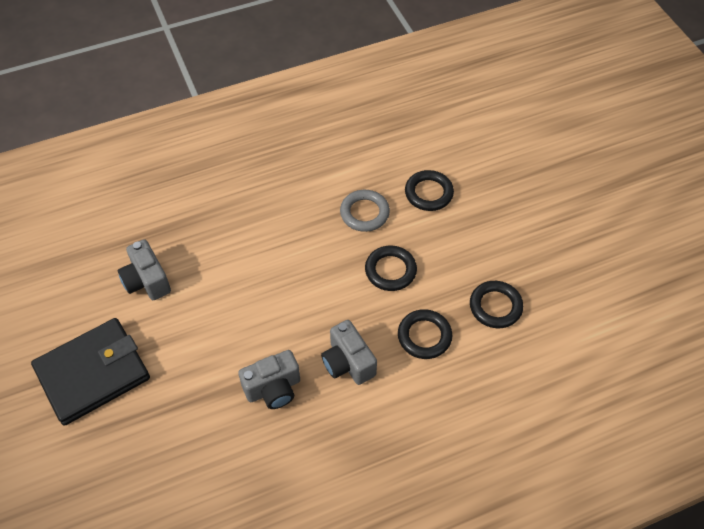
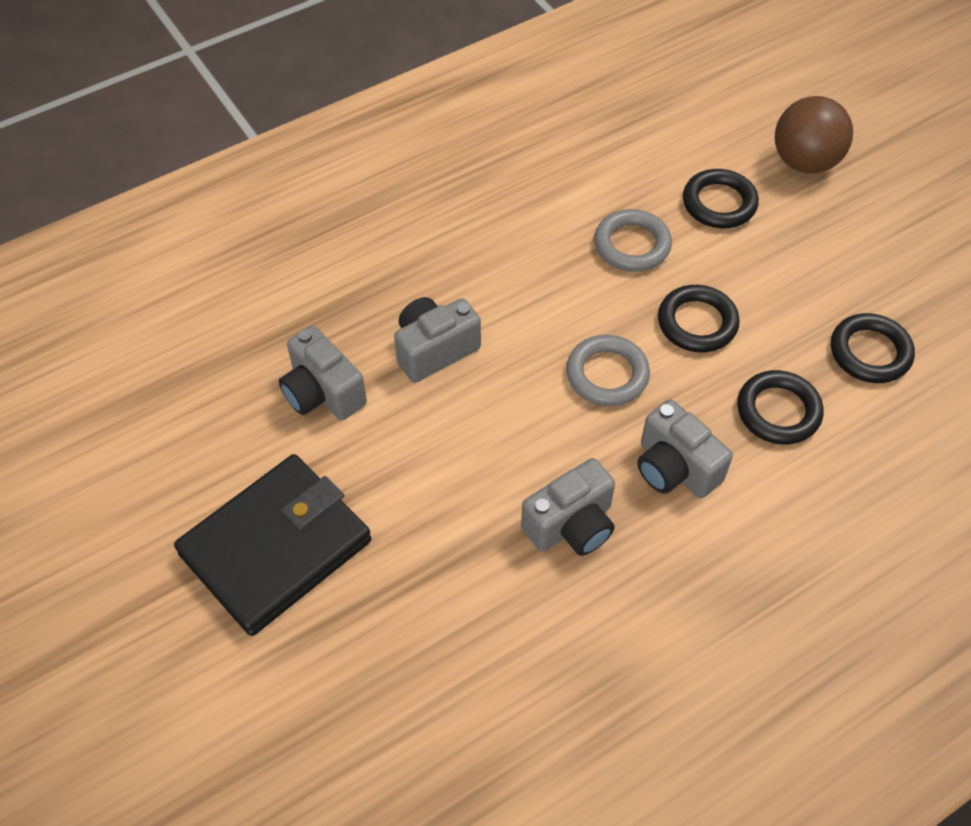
camera: 10 degrees left, 0 degrees up
(222, 264) = (434, 350): none -> grey camera
(323, 296) = (607, 374): none -> grey ring
(493, 173) = (804, 162): none -> brown ball

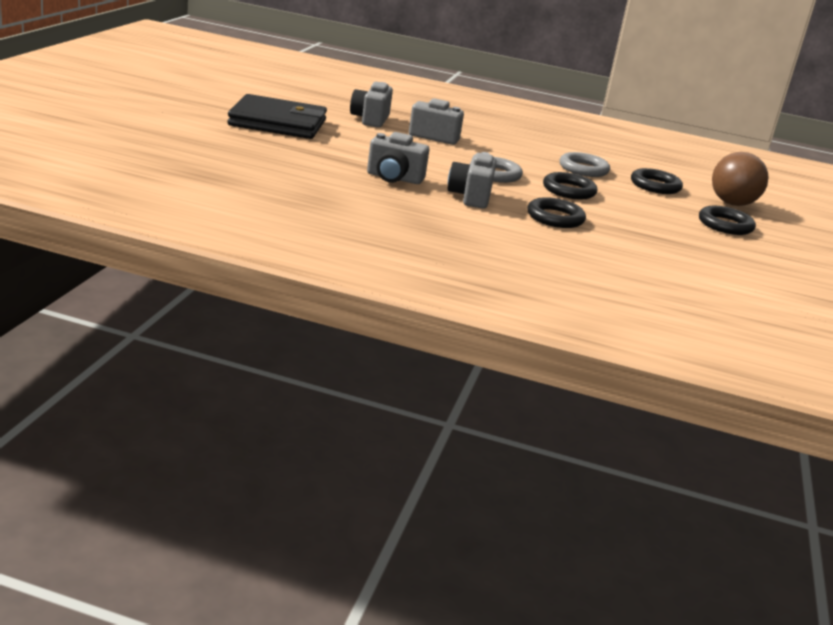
camera: 45 degrees right, 30 degrees down
(870, 352) = (643, 237): black ring -> black ring (725, 225)

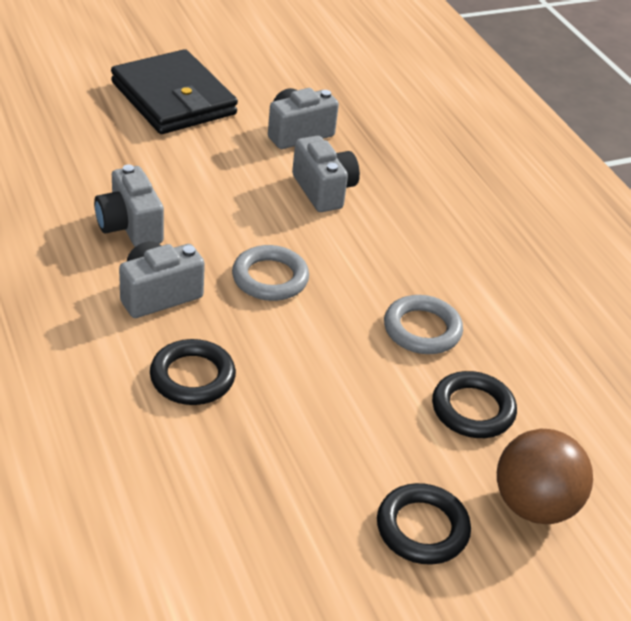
camera: 50 degrees right, 15 degrees up
(569, 190) = (313, 350): black ring -> none

